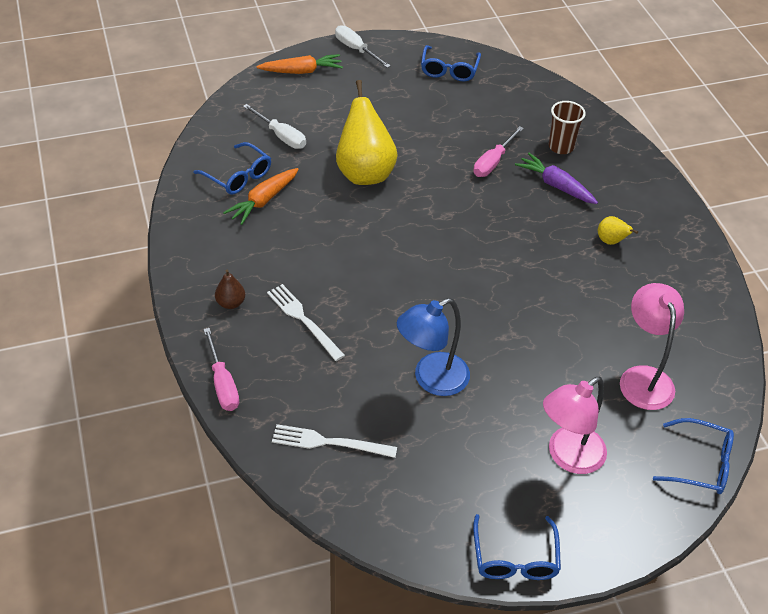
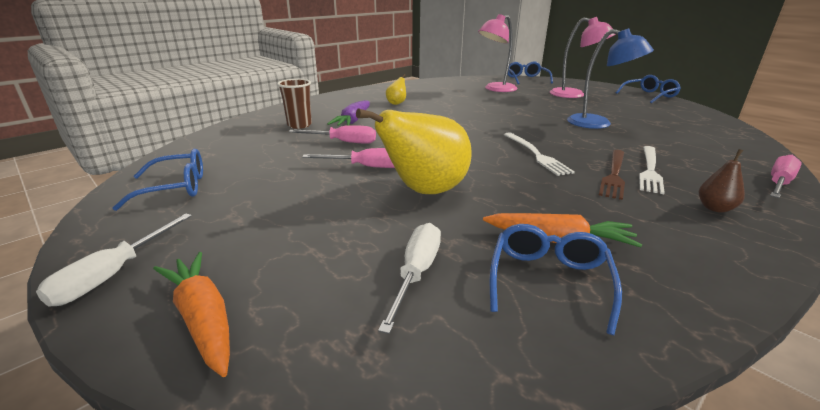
camera: 115 degrees left, 20 degrees down
(314, 290) = (614, 175): none -> brown fork
(329, 442) = (708, 138): white fork -> white fork (536, 154)
(427, 159) = (366, 167): none -> pink screwdriver

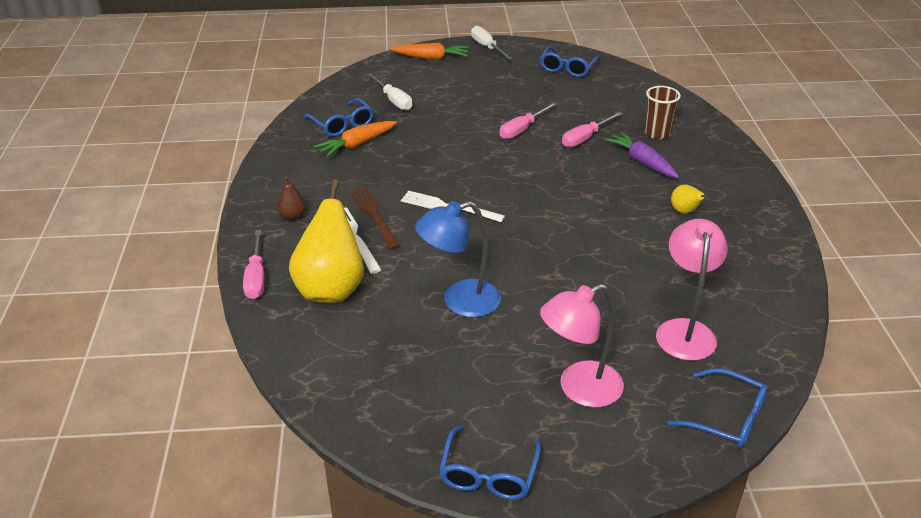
camera: 130 degrees right, 10 degrees up
(424, 191) = (459, 134): yellow pear -> yellow pear (331, 289)

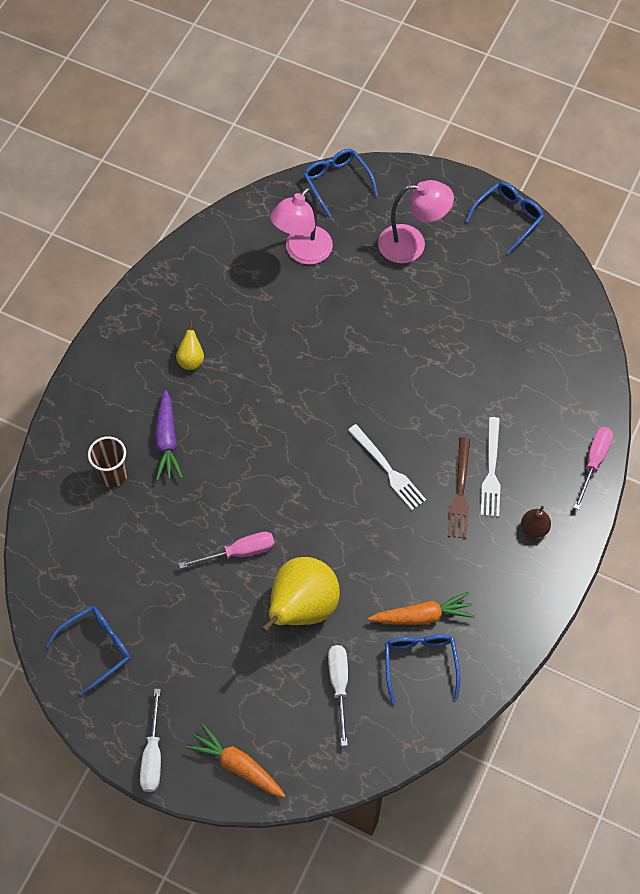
camera: 150 degrees left, 25 degrees up
(331, 289) = (538, 419): yellow pear -> yellow pear (302, 608)
(460, 301) = (444, 356): blue lamp -> none
(585, 138) = (188, 504): pink screwdriver -> none

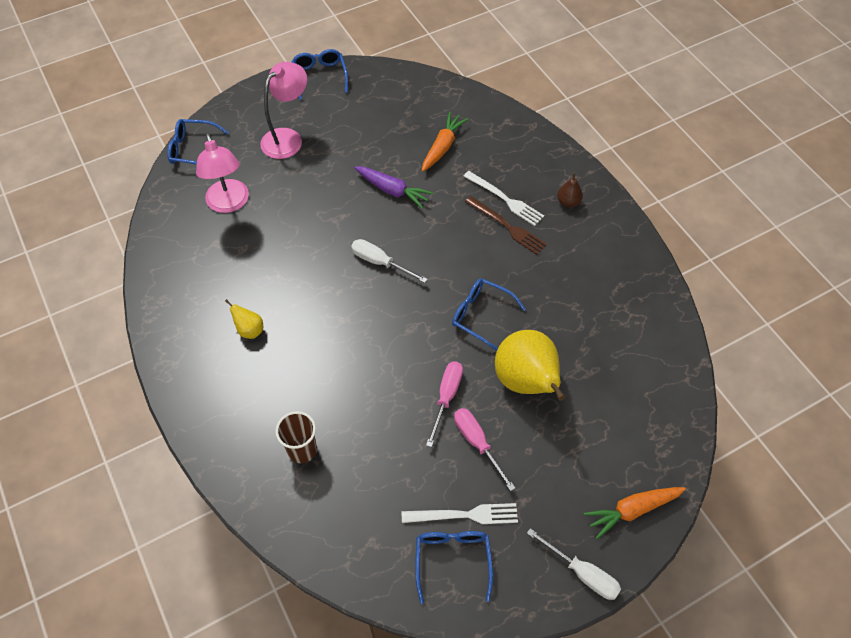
camera: 55 degrees left, 5 degrees down
(167, 441) = (306, 390): purple carrot -> purple carrot (392, 190)
(339, 685) = (609, 395): white screwdriver -> white screwdriver (380, 262)
(388, 469) = (454, 258): white fork -> white fork (464, 515)
(420, 664) = (626, 331): blue glasses -> blue glasses (481, 315)
(422, 616) = (589, 307): orange carrot -> orange carrot (442, 147)
(594, 462) = (543, 142): pink screwdriver -> pink screwdriver (477, 443)

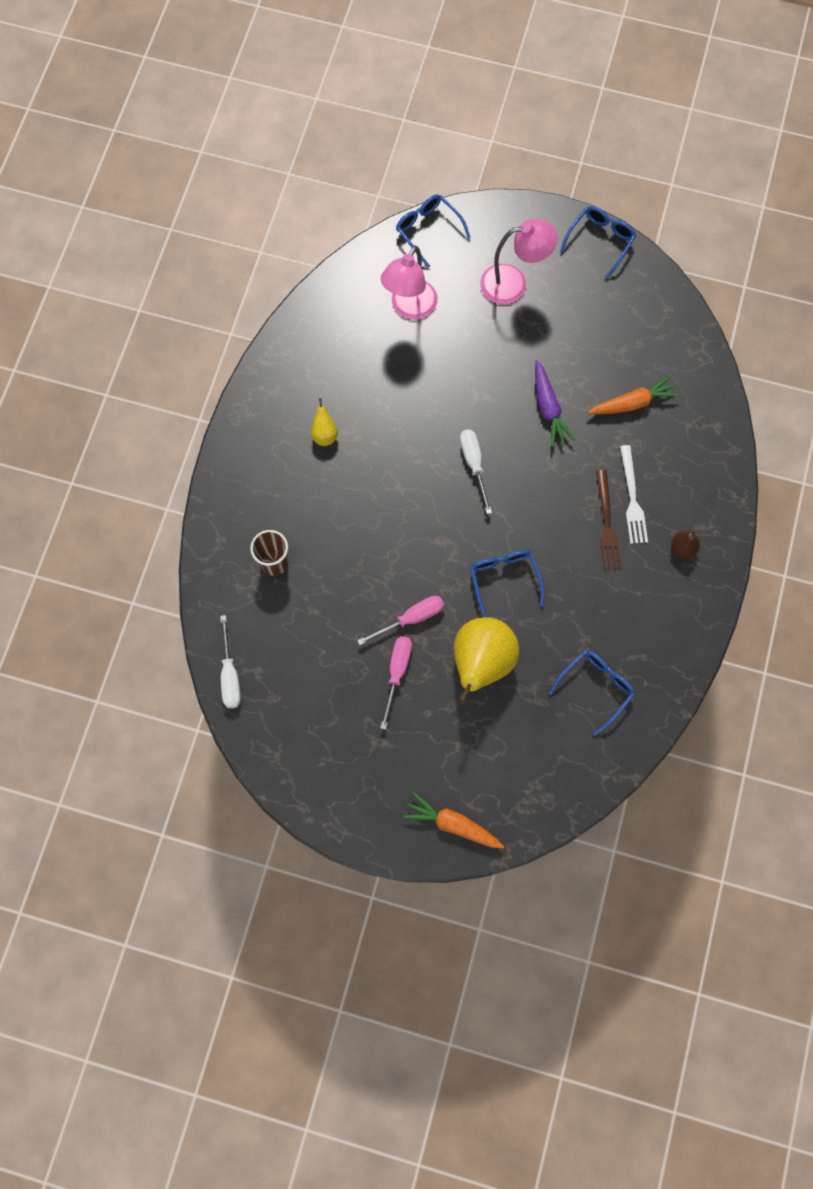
camera: 45 degrees right, 15 degrees up
(453, 560) = (296, 735): blue glasses -> blue glasses (596, 687)
(464, 515) = (335, 713): white fork -> none
(582, 573) = (371, 828): white screwdriver -> white screwdriver (230, 675)

